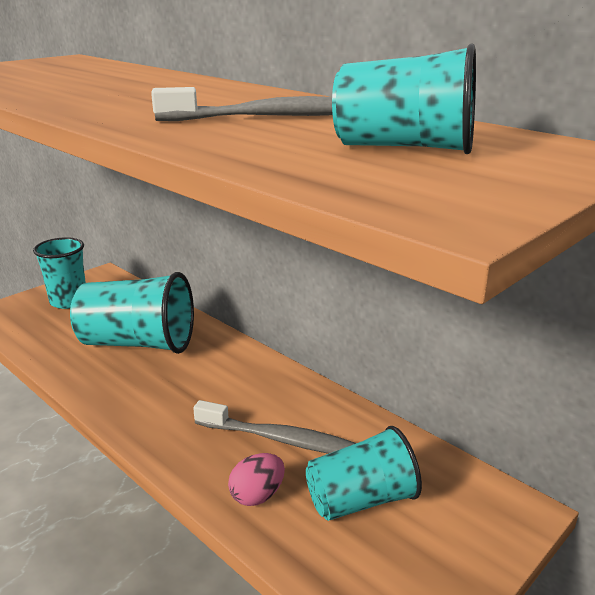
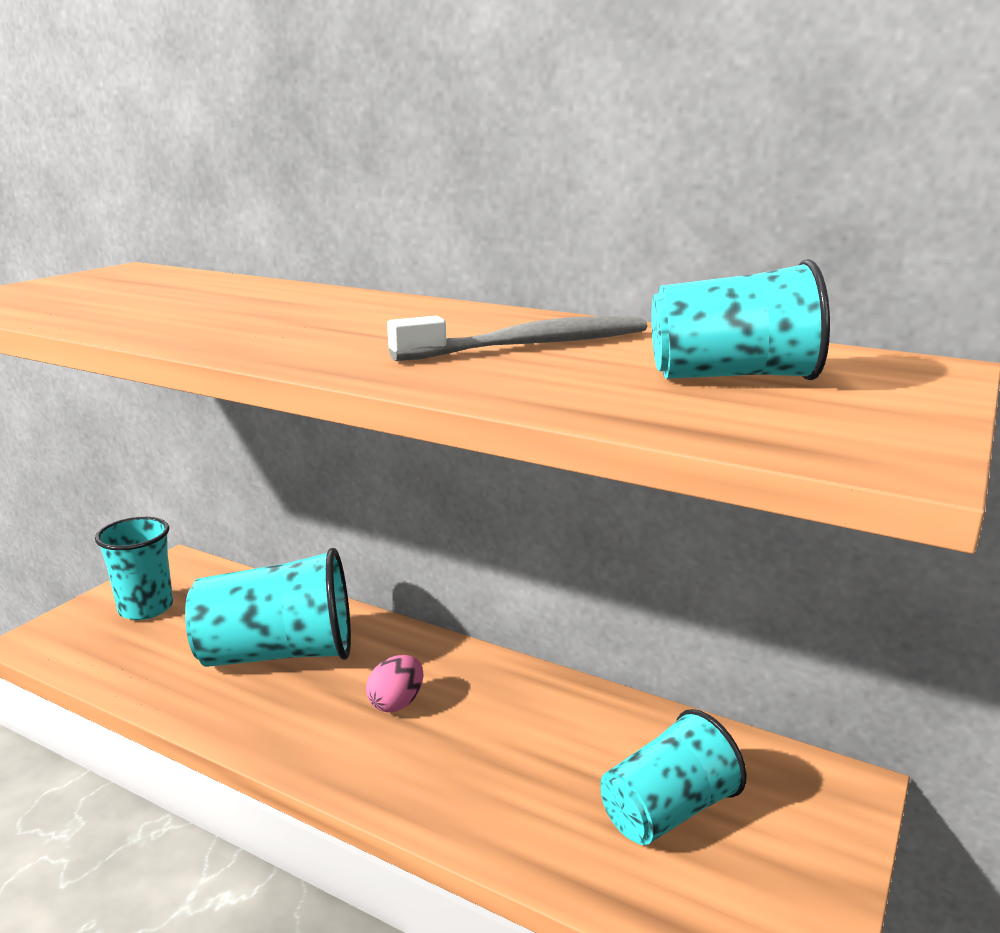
camera: 15 degrees left, 5 degrees down
(257, 496) = (539, 831): pink egg -> pink egg (396, 703)
(281, 439) = (534, 752): grey toothbrush -> none

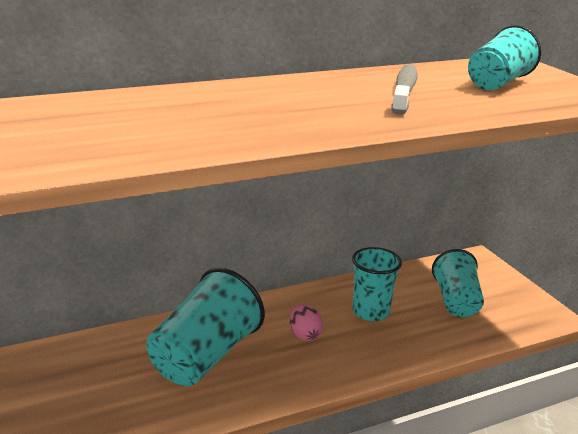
camera: 55 degrees left, 5 degrees up
(145, 608) = (65, 393): turquoise cup -> turquoise cup (370, 312)

